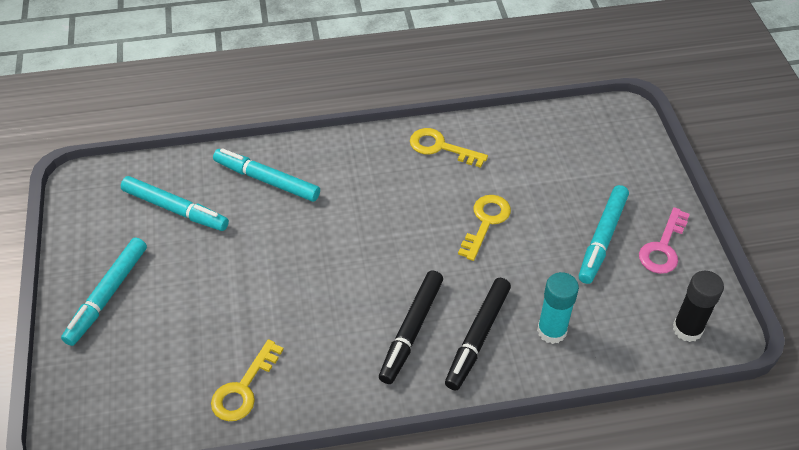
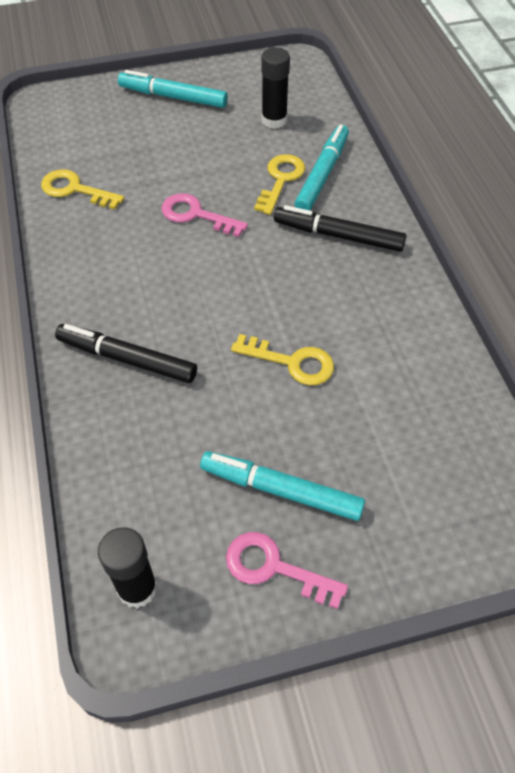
camera: 85 degrees right, 5 degrees up
(175, 209) = (274, 120): turquoise marker -> black glue stick
(303, 280) = (196, 215): none -> pink key
(411, 331) = (136, 302): black marker -> black marker (338, 235)
(440, 147) = (404, 313): yellow key -> yellow key (281, 180)
(551, 331) = (135, 430): turquoise glue stick -> none

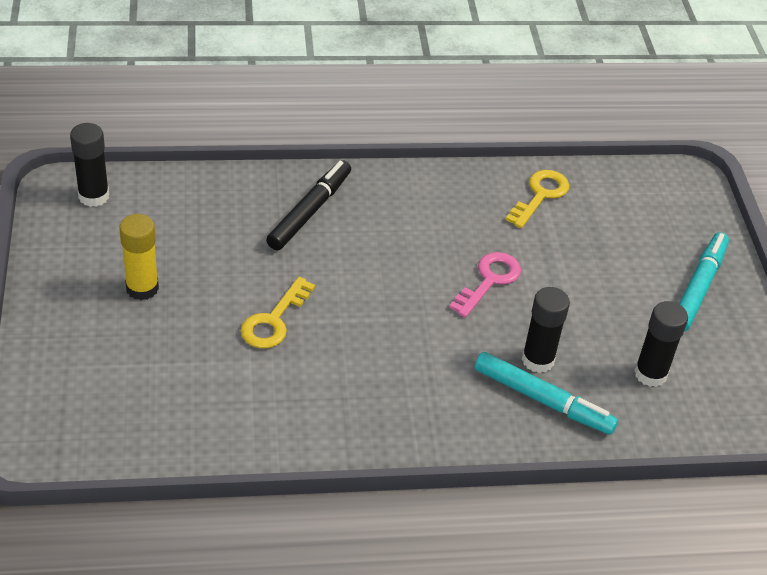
camera: 95 degrees right, 10 degrees down
(274, 568) = (76, 272): pink key -> none
(281, 180) = (538, 360): yellow key -> black glue stick
(281, 490) = (142, 288): turquoise marker -> yellow glue stick
(338, 235) = (438, 393): black marker -> none

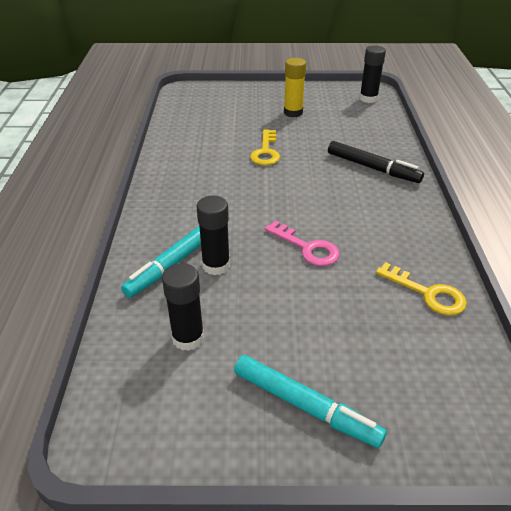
camera: 100 degrees right, 5 degrees down
(274, 320) = (266, 152): yellow key -> yellow key turned 120 degrees counterclockwise

